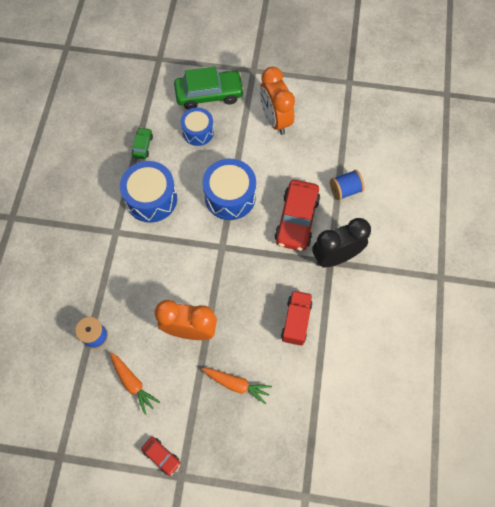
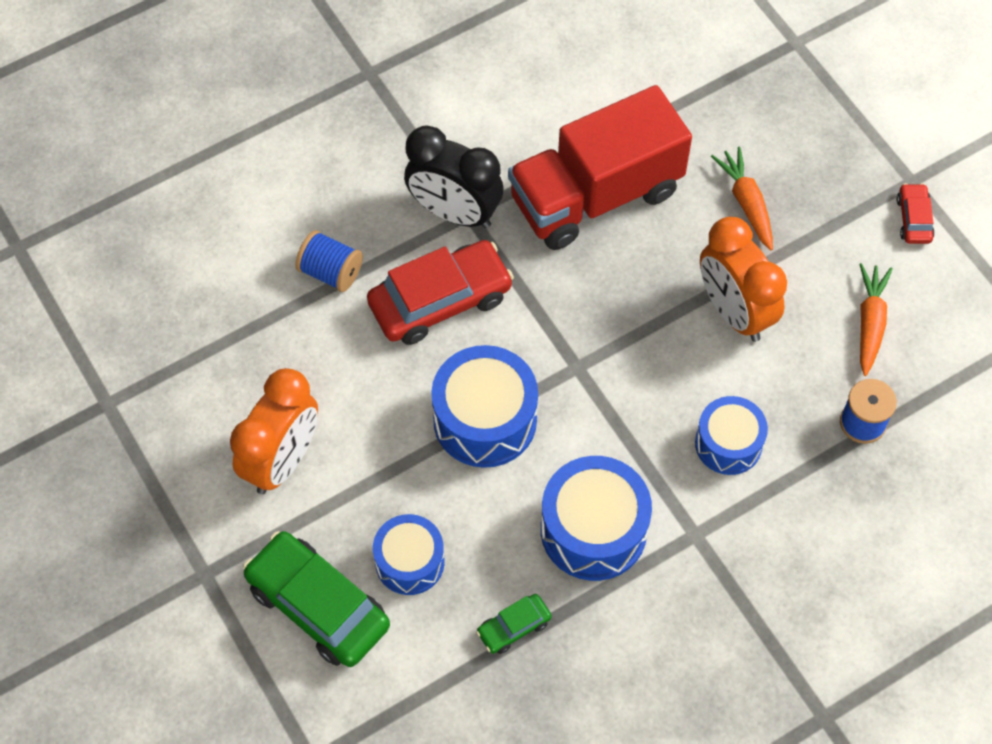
camera: 130 degrees left, 5 degrees down
(137, 275) = (728, 443): none -> blue drum
(296, 321) = (595, 195): red truck -> red truck, size x1.90

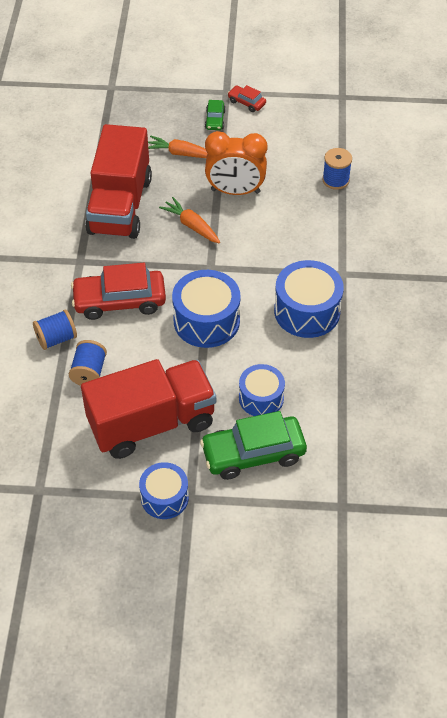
camera: 55 degrees left, 10 degrees down
(282, 460) = (151, 423): orange clock -> red truck
(307, 341) = (89, 372): none -> blue spool
(440, 300) = (119, 301): red car -> red car turned 105 degrees counterclockwise
(454, 212) = (73, 266): black clock -> none
(514, 627) = (334, 374): green car -> green car (215, 120)
(728, 443) = (304, 233): blue drum -> blue drum (164, 497)
(870, 322) = (286, 148): orange carrot -> orange carrot (191, 225)

